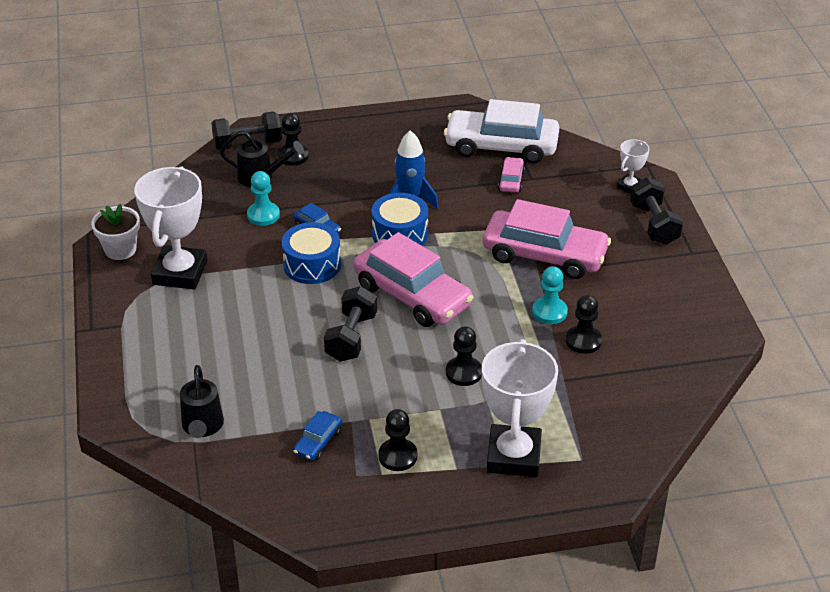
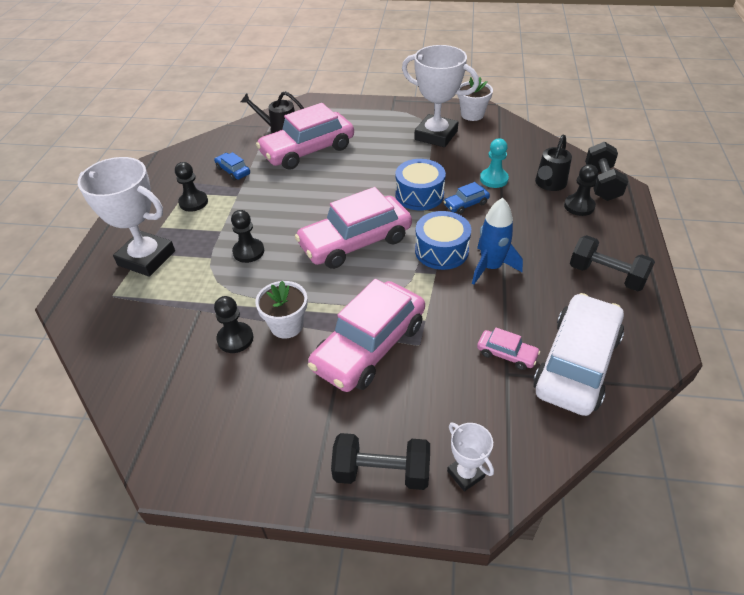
camera: 110 degrees right, 5 degrees up
(247, 382) = (307, 150): none -> pink car
(351, 337) = (324, 201): black dumbbell -> black dumbbell (606, 275)
(549, 312) = (286, 325): turquoise pawn -> white flower pot

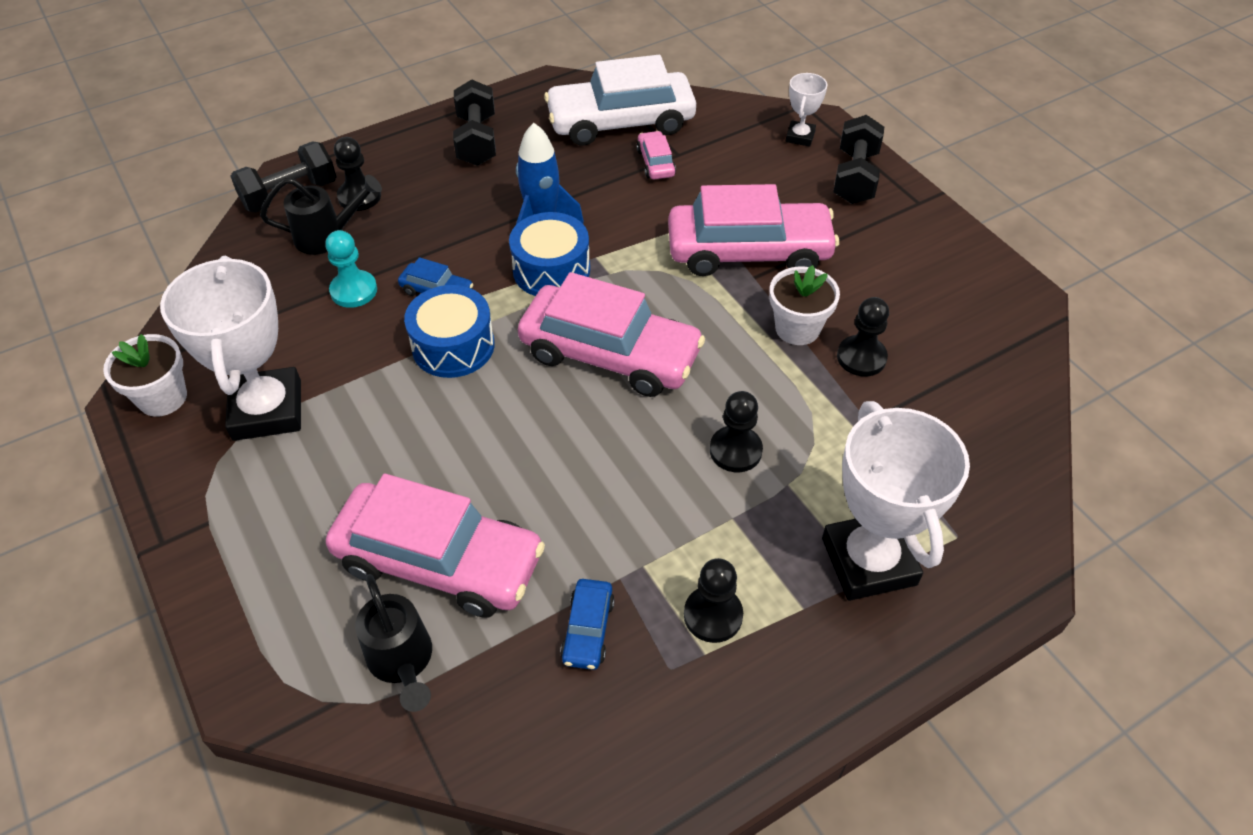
camera: 130 degrees left, 5 degrees up
(381, 472) = (855, 177): black dumbbell -> black dumbbell turned 45 degrees clockwise

